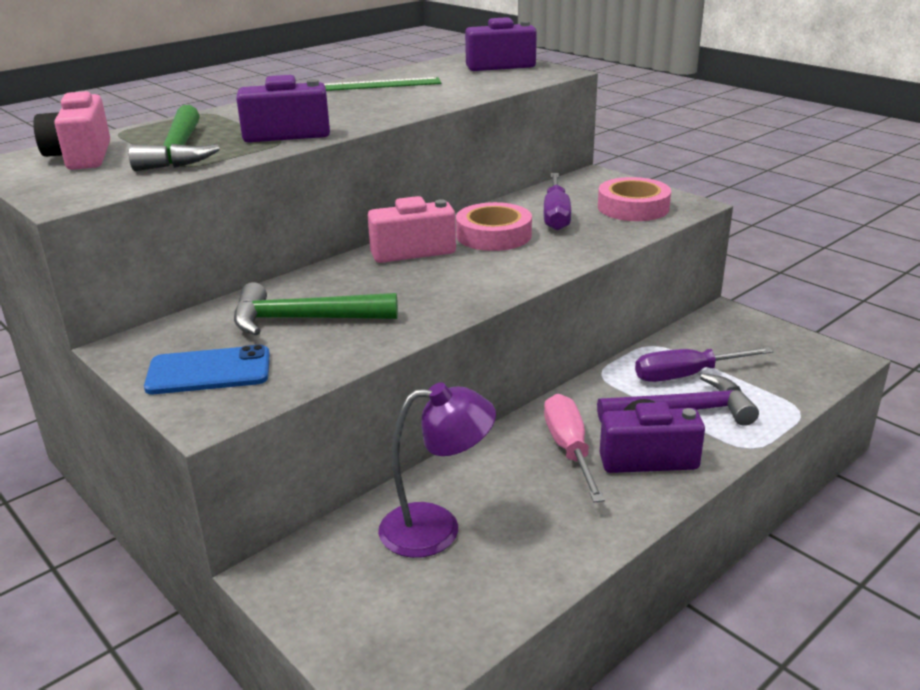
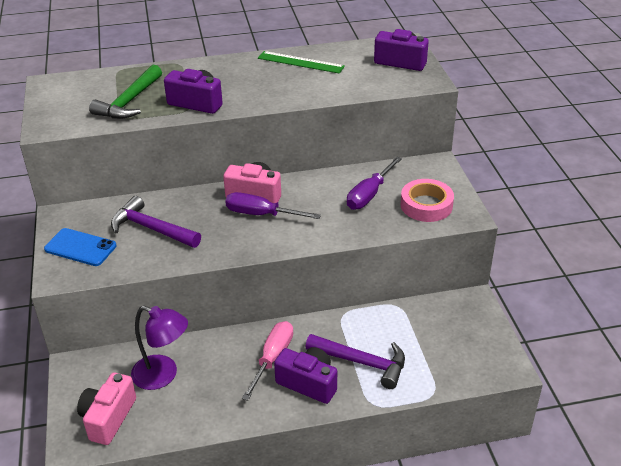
camera: 30 degrees right, 10 degrees up
(81, 157) = (82, 90): pink camera -> pink camera (108, 418)
(304, 320) = (152, 229): green hammer -> purple hammer
(493, 235) = (313, 199): pink tape -> none
(685, 375) = (392, 337): purple screwdriver -> purple screwdriver (260, 214)

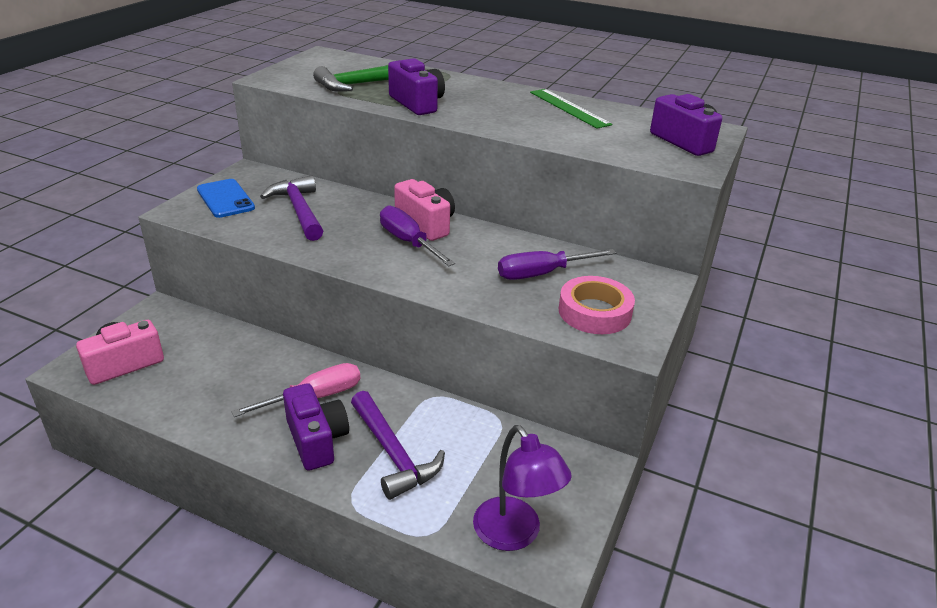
camera: 35 degrees right, 5 degrees down
(163, 375) = (208, 356): purple lamp -> purple lamp (514, 535)

